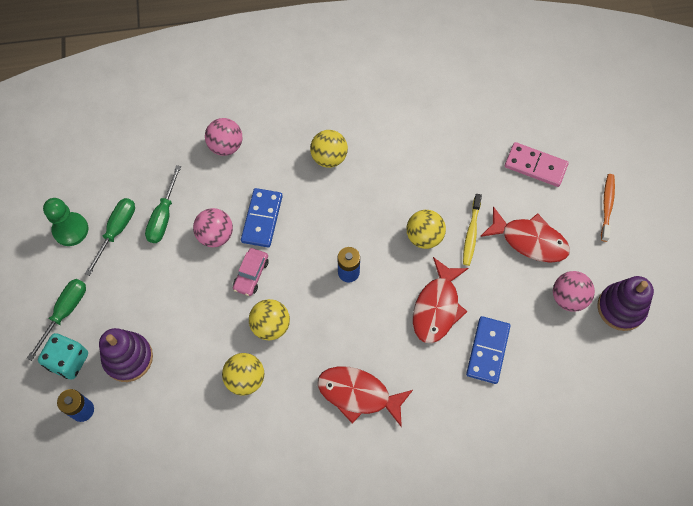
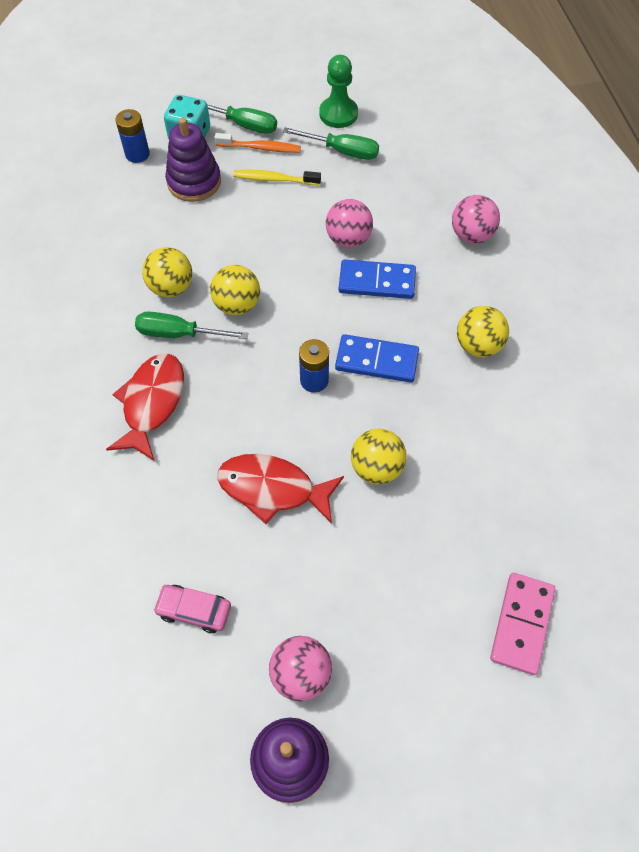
camera: 85 degrees right, 5 degrees down
(163, 216) = (366, 188): green screwdriver -> green screwdriver (179, 334)
(251, 274) = (301, 279): pink car -> pink car (194, 610)
(471, 233) = (390, 530): yellow toothbrush -> yellow toothbrush (274, 179)
(487, 350) = (213, 556): blue domino -> blue domino (376, 360)
(529, 240) = (390, 614): red fish -> none
(607, 206) = (469, 743): orange toothbrush -> orange toothbrush (260, 148)

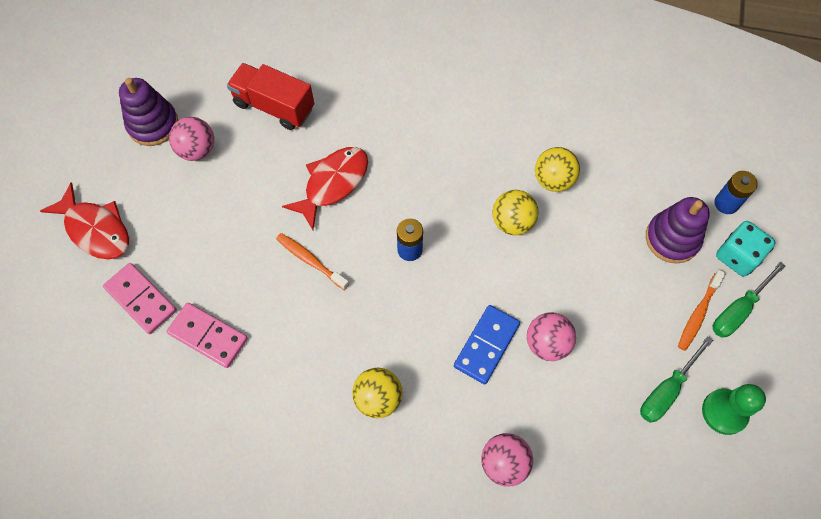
camera: 115 degrees right, 5 degrees up
(152, 403) = (446, 131): red fish -> red fish (95, 229)
(179, 334) = (502, 170): green screwdriver -> none
(194, 610) = (274, 106): pink car -> red truck
(274, 179) = (650, 309): yellow toothbrush -> none
(376, 360) = (404, 306): blue domino -> none
(376, 468) = (310, 260): yellow ball -> orange toothbrush
(516, 526) = (208, 336): none -> pink domino

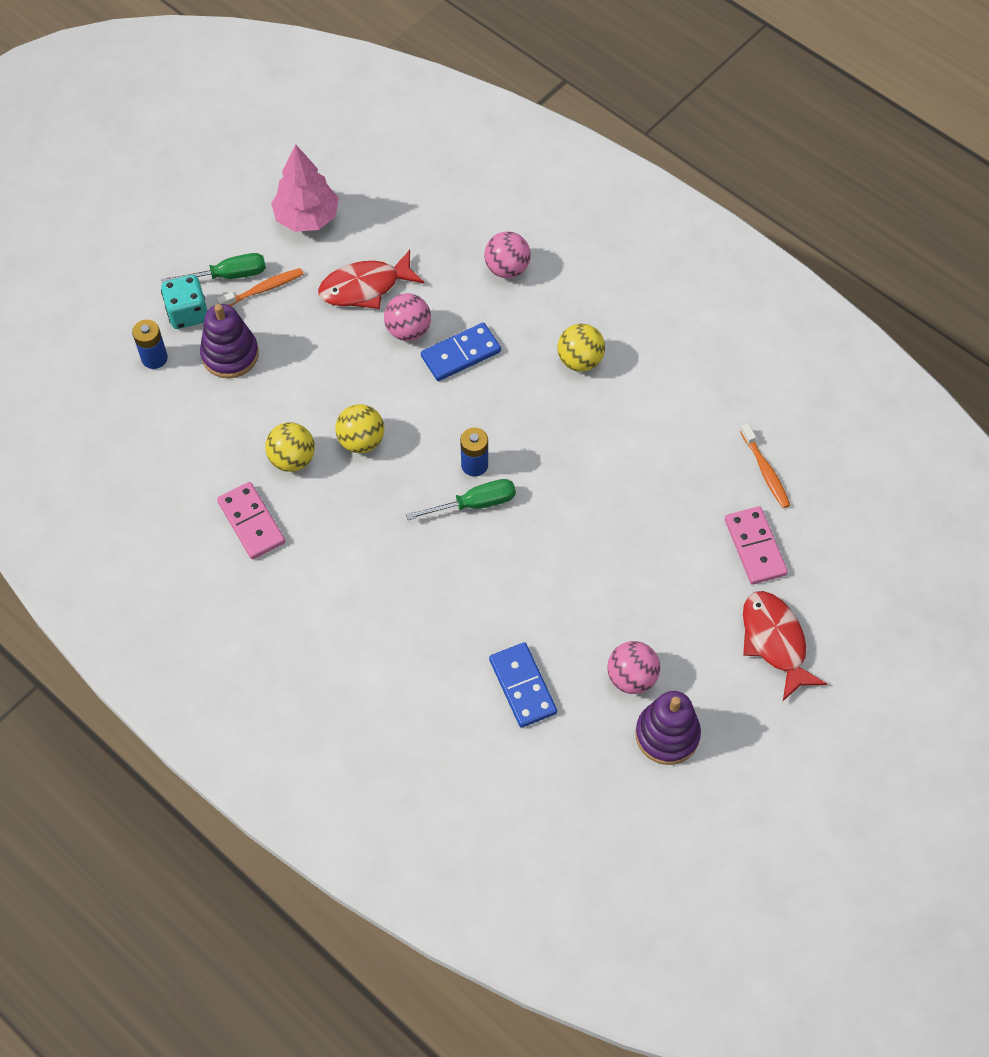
camera: 150 degrees left, 5 degrees down
(208, 336) = (705, 482): pink domino -> pink domino (251, 522)
(274, 106) = (522, 686): red truck -> blue domino
(310, 260) = (574, 502): orange toothbrush -> orange toothbrush (765, 471)
(333, 184) = (509, 566): red fish -> red fish (365, 287)
(666, 390) = (339, 252): green screwdriver -> green screwdriver (474, 504)
(724, 412) = (307, 217): green pawn -> pink tree

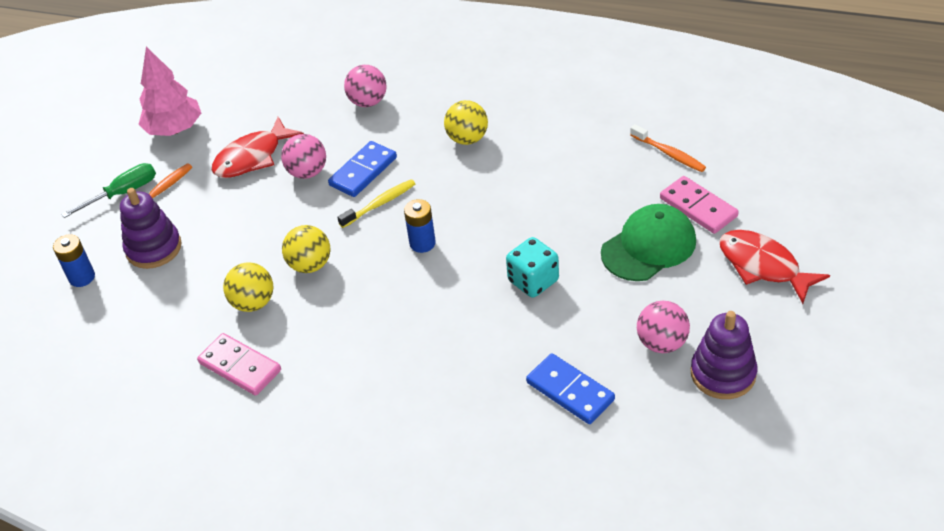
camera: 20 degrees left, 15 degrees down
(188, 313) = (98, 233): turquoise dice -> turquoise dice (533, 281)
(458, 400) = (380, 204): none -> yellow toothbrush
(474, 504) = (440, 271): green screwdriver -> none
(681, 569) = (649, 246): none -> green cap

